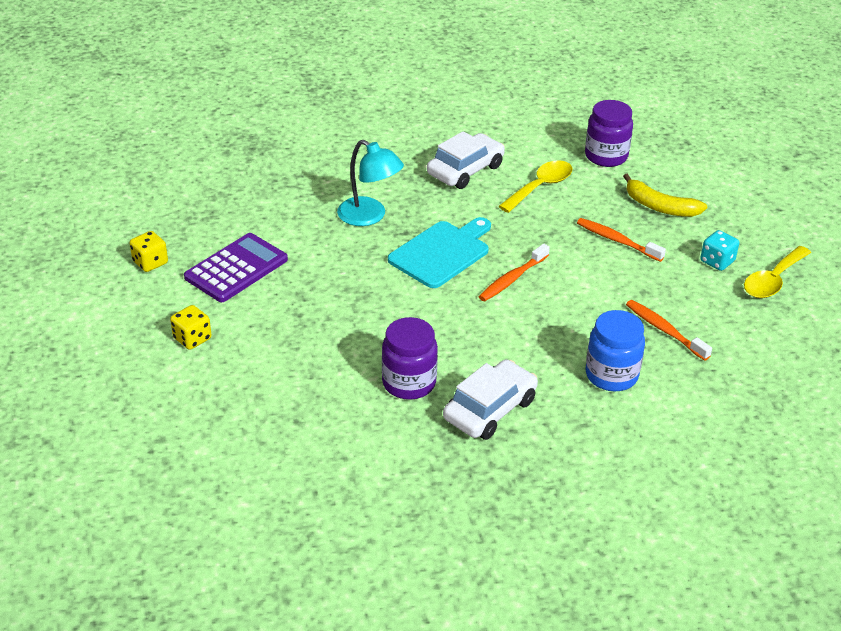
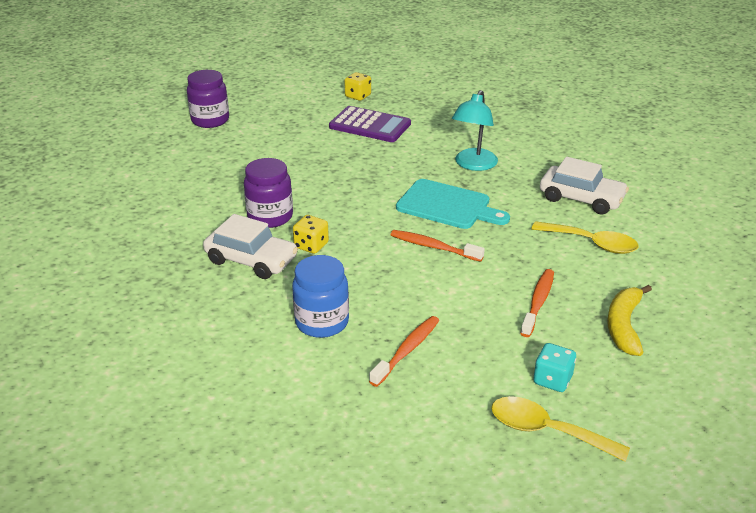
camera: 75 degrees right, 5 degrees down
(192, 339) = (284, 126): yellow dice -> yellow dice (311, 245)
(606, 156) = (686, 277): purple jar -> purple jar (210, 120)

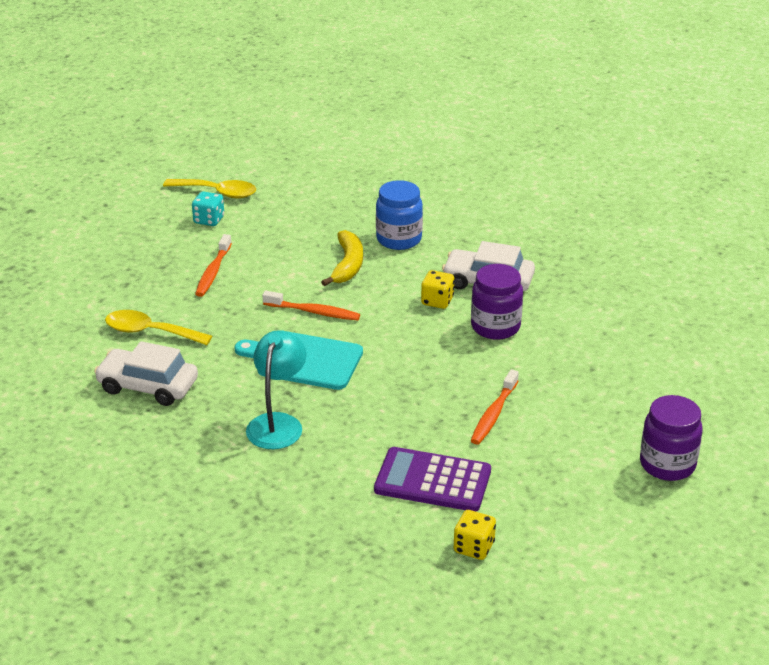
camera: 170 degrees right, 0 degrees up
(407, 350) = (323, 227): orange toothbrush -> orange toothbrush (493, 414)
(624, 326) = (141, 261): yellow banana -> yellow banana (348, 265)

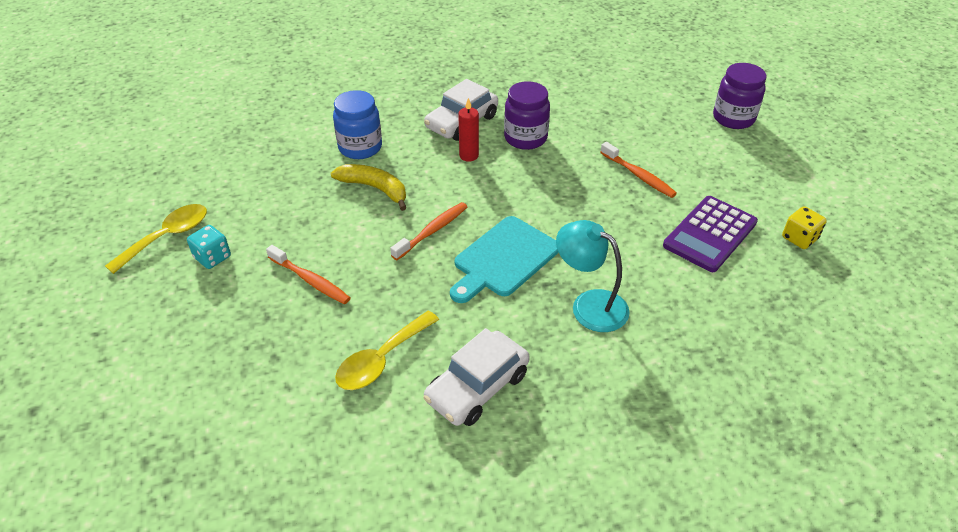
camera: 65 degrees left, 10 degrees up
(437, 301) = (469, 156): yellow dice -> red candle

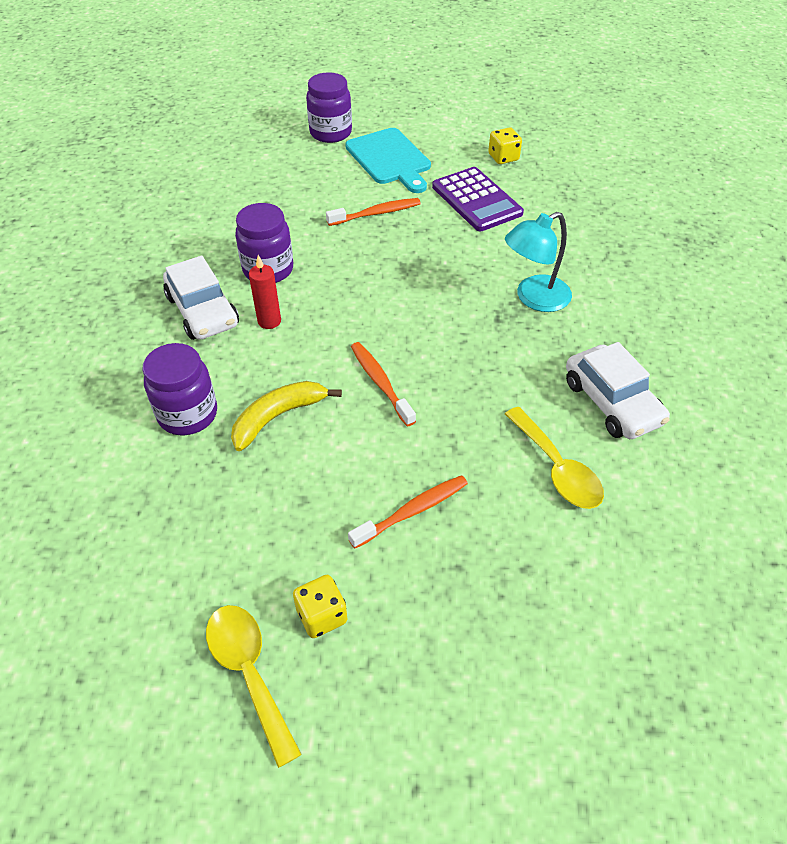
camera: 70 degrees left, 5 degrees up
(213, 257) = (322, 616): turquoise dice -> yellow dice
(360, 147) = (188, 414): blue jar -> purple jar
(503, 259) = (449, 338): turquoise cutting board -> turquoise cutting board (390, 159)

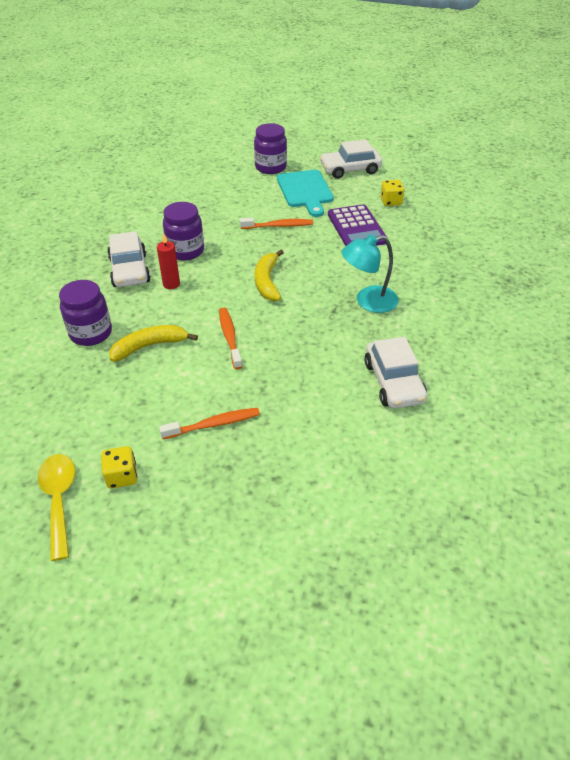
camera: 15 degrees right, 5 degrees down
(395, 294) = (267, 282): none -> yellow banana
(434, 121) = (350, 169): none -> white car
(557, 469) = (330, 418): yellow spoon -> none

